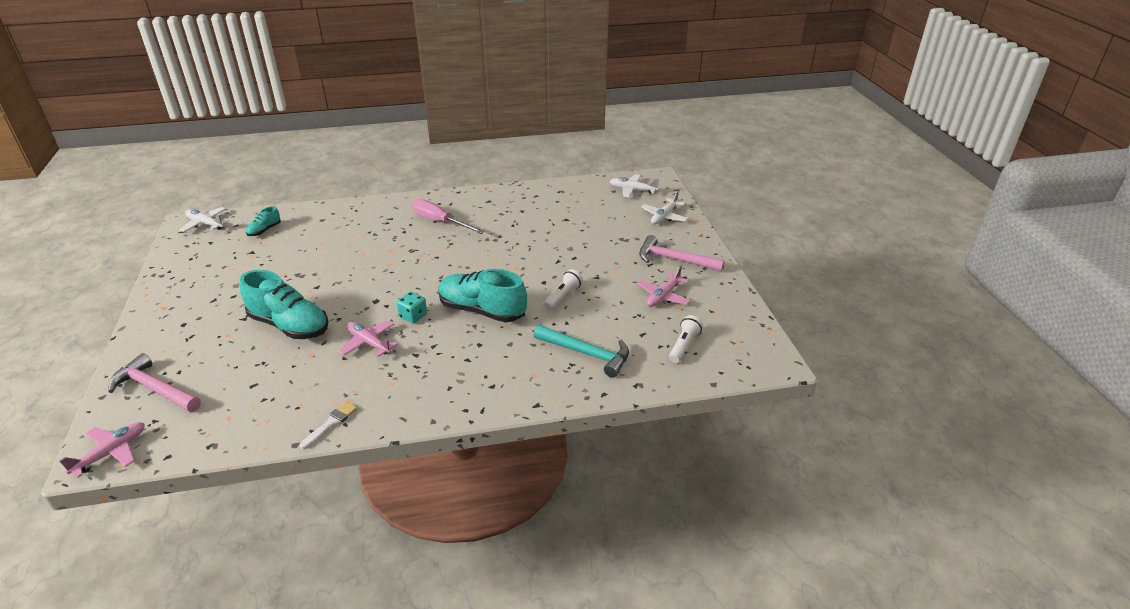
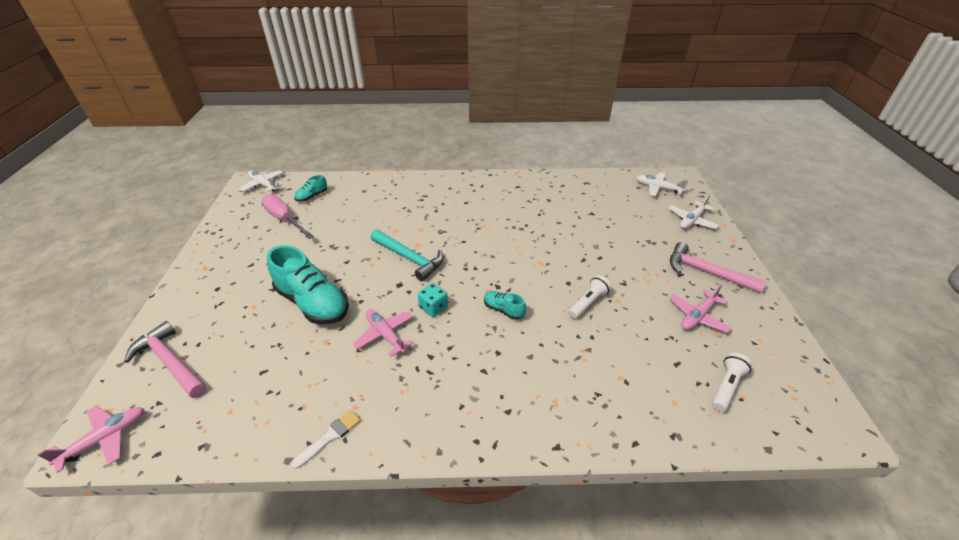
camera: 10 degrees right, 5 degrees up
(440, 222) = (471, 204): pink screwdriver -> pink screwdriver (285, 219)
(482, 310) = (503, 310): turquoise shoe -> turquoise shoe, size x0.47
(586, 354) = (614, 382): turquoise hammer -> turquoise hammer (409, 258)

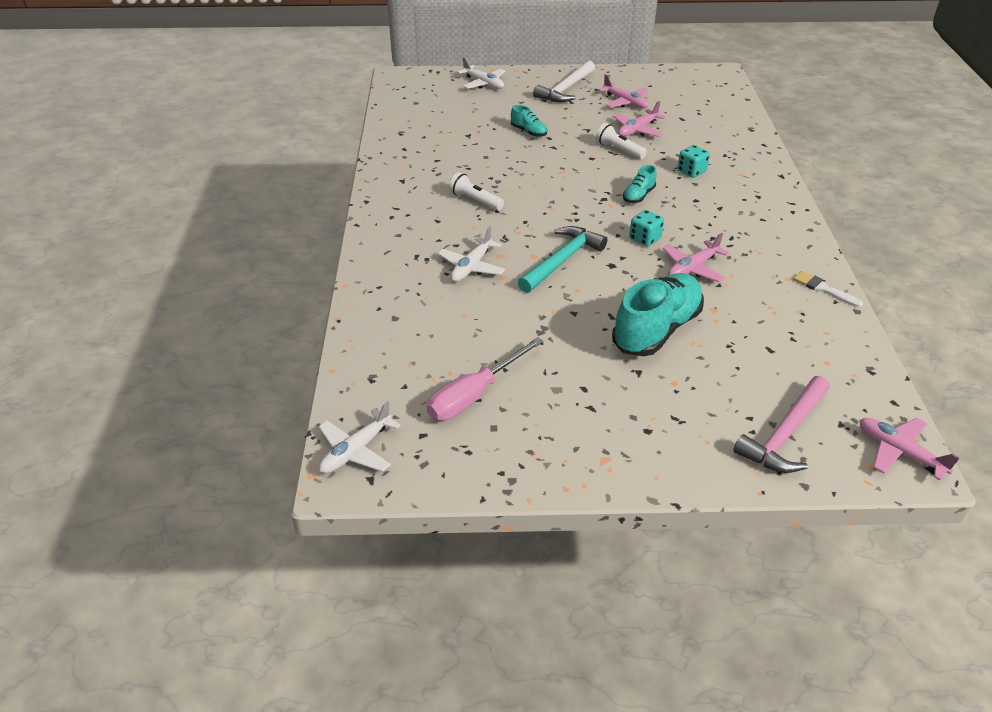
camera: 90 degrees left, 0 degrees up
(312, 196) = (405, 375): turquoise shoe -> turquoise shoe (528, 132)
(554, 356) = (691, 171): none -> turquoise dice
(635, 321) = (637, 130): none -> pink plane
(657, 188) = (419, 92): white plane -> white plane (471, 267)
(706, 272) = (565, 89): pink hammer -> white hammer
(726, 386) = (698, 103): white flashlight -> white flashlight (475, 200)

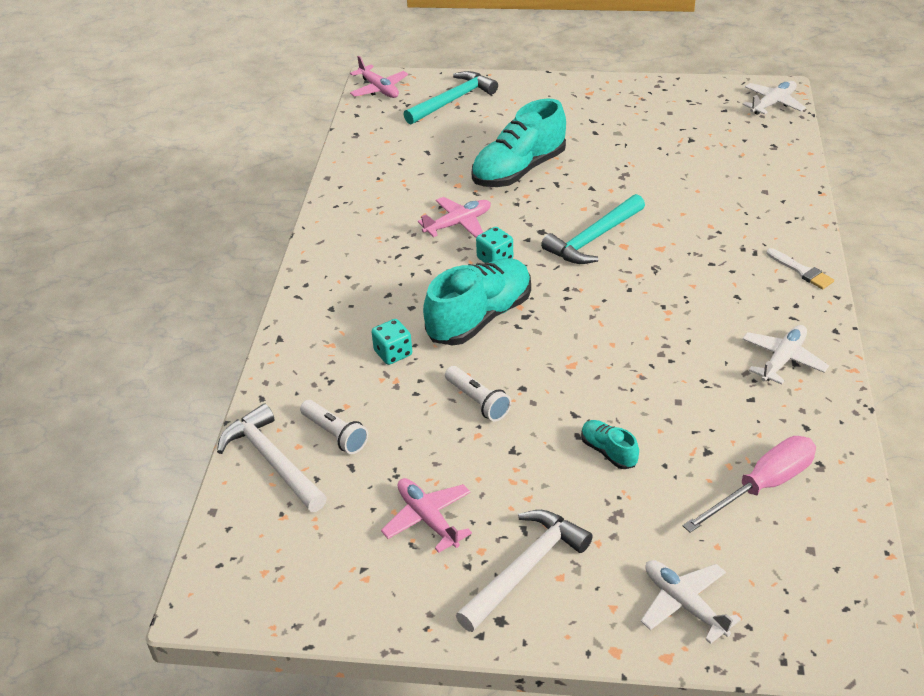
camera: 170 degrees left, 0 degrees up
(471, 267) = (692, 237): white plane -> white plane (783, 359)
(474, 395) = (685, 132): pink screwdriver -> pink screwdriver (763, 486)
(475, 200) = (691, 323): white flashlight -> white flashlight (335, 434)
(637, 130) = (434, 443): pink plane -> none
(638, 196) = (480, 318): turquoise shoe -> turquoise shoe, size x2.15
(731, 118) = (273, 460): none -> white hammer
(784, 434) = (453, 100): pink hammer -> turquoise hammer
(824, 289) = (341, 197): white brush -> white brush (801, 271)

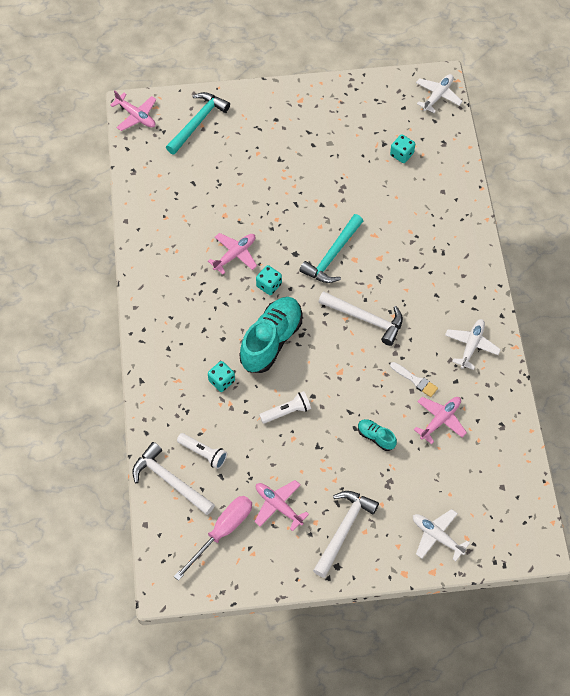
camera: 15 degrees left, 20 degrees up
(477, 401) = (287, 412): white flashlight -> white flashlight turned 60 degrees counterclockwise
(519, 170) = (265, 194): turquoise shoe -> none
(625, 310) = (365, 319): none -> white hammer
(713, 151) = (401, 154): none -> turquoise dice
(718, 444) = (440, 420): none -> pink plane
(763, 486) = (470, 447): pink screwdriver -> pink screwdriver (222, 532)
(801, 271) = (475, 265): white brush -> white brush (415, 380)

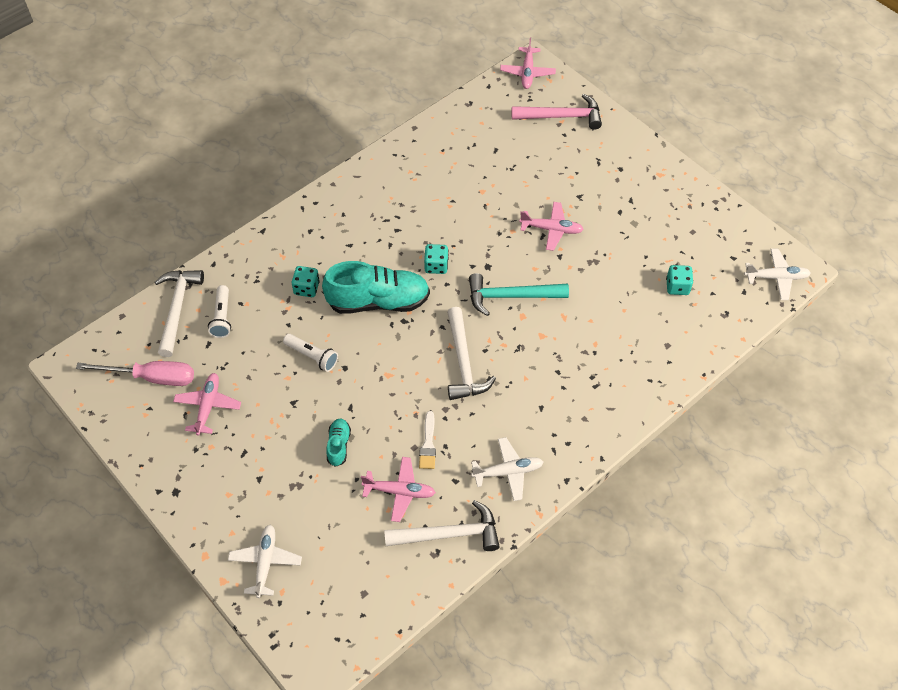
camera: 55 degrees right, 5 degrees down
(198, 122) = (562, 117): turquoise hammer -> pink hammer
(235, 255) = (447, 222): pink plane -> pink plane (552, 229)
(344, 530) = (218, 475): white hammer -> white hammer (449, 534)

